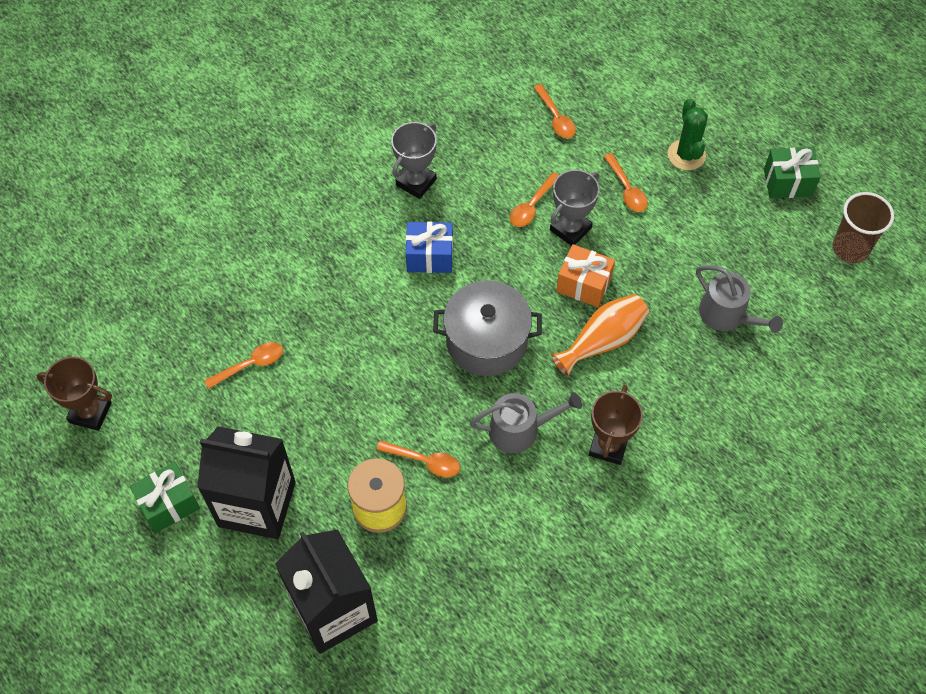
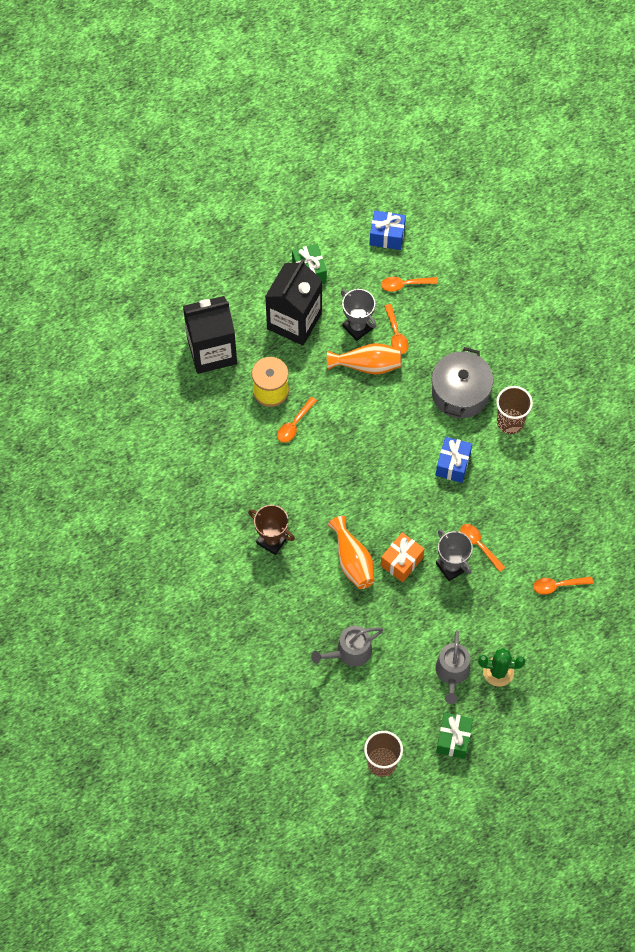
camera: 105 degrees right, 5 degrees up
(90, 412) = (387, 236): brown trophy -> blue gift
(307, 389) = (367, 365): none -> orange vase
(351, 206) = (510, 422): none -> brown cup
(416, 182) = (521, 470): grey trophy -> grey trophy (357, 327)
(486, 341) = (373, 485): grey pot -> grey pot (460, 393)
(520, 430) = (300, 488): grey watering can -> grey watering can (452, 672)
(626, 189) = (477, 617): orange spoon -> orange spoon (405, 284)

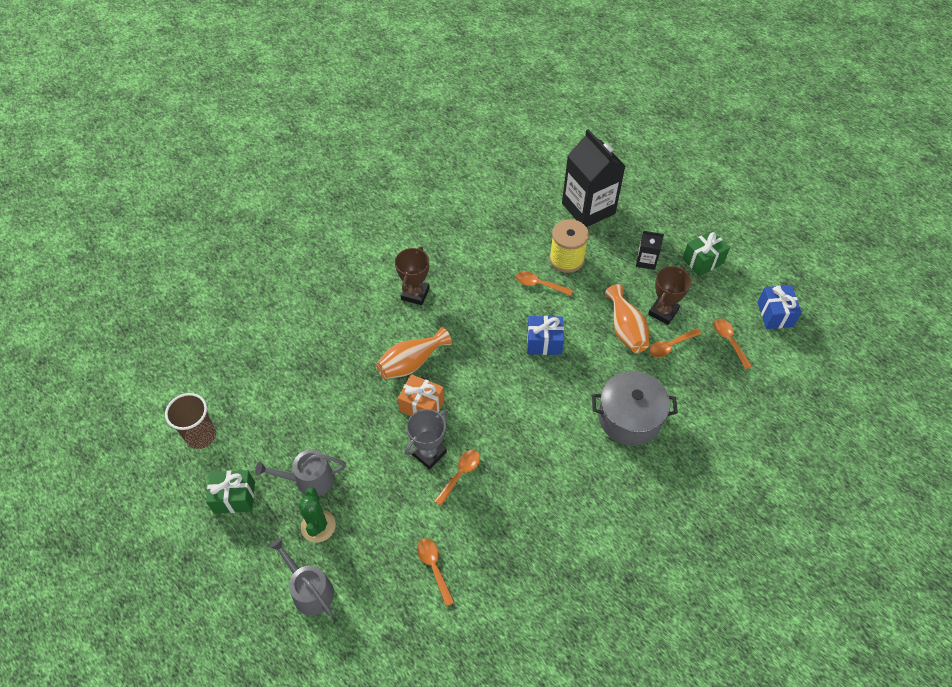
camera: 75 degrees right, 10 degrees down
(294, 321) = (646, 261): black carton -> black carton, size x0.47
(349, 652) = (314, 382): grey watering can -> grey watering can (309, 590)
(357, 327) = (663, 312): grey trophy -> brown trophy
(453, 464) = (545, 429): blue gift -> blue gift (544, 342)
(510, 422) = (615, 474): brown cup -> none

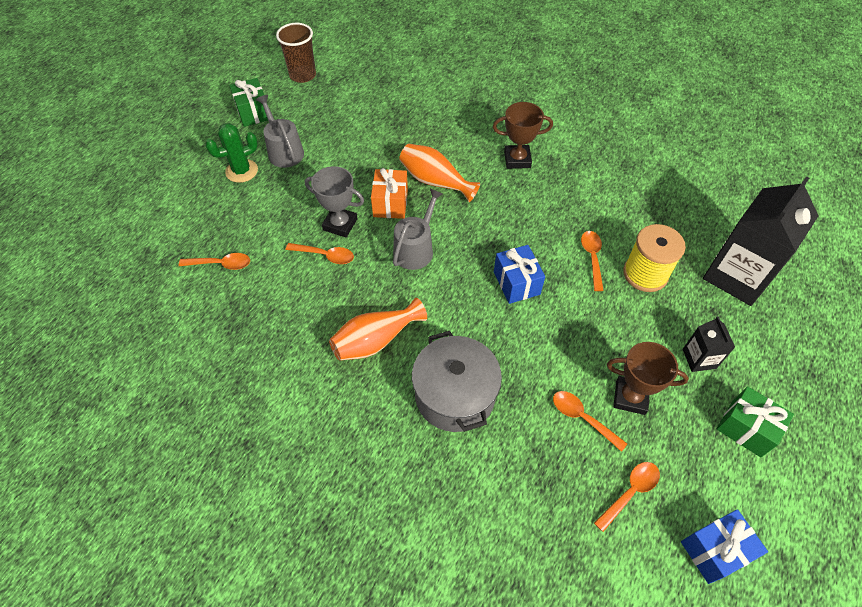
camera: 70 degrees right, 0 degrees up
(309, 590) = (181, 185): grey watering can -> grey watering can (416, 249)
(434, 567) = (221, 264): orange spoon -> orange spoon turned 45 degrees clockwise
(626, 329) = (580, 360): orange vase -> orange vase (376, 340)

